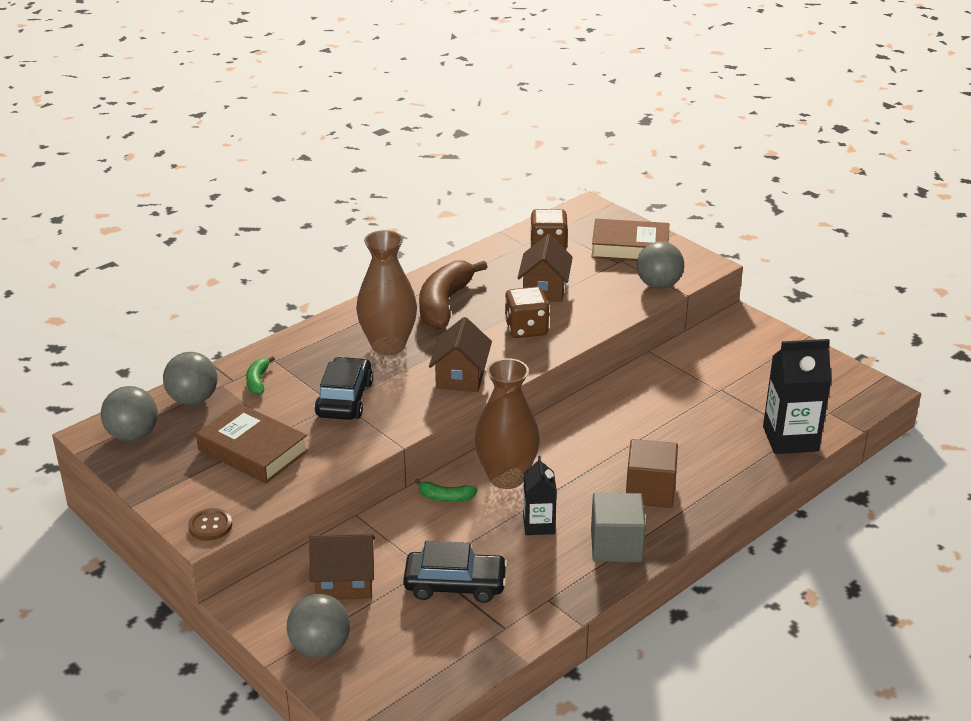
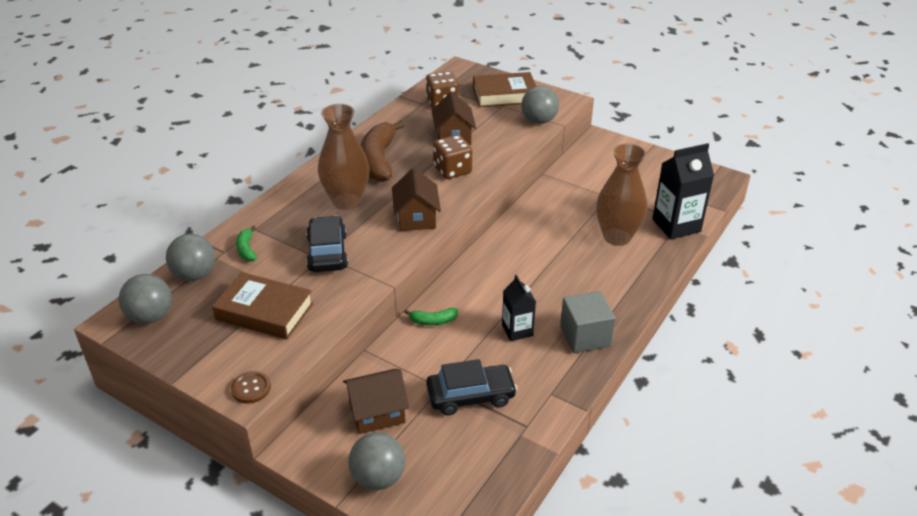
camera: 15 degrees left, 5 degrees up
(506, 477) = (475, 295): brown vase -> brown vase (617, 237)
(650, 491) = (591, 286): brown cube -> none

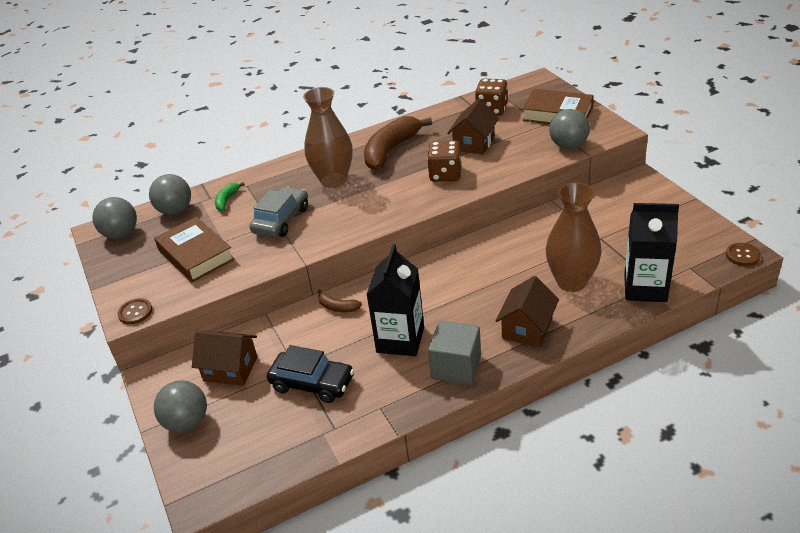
camera: 35 degrees right, 0 degrees up
(327, 252) = (281, 220): black car -> grey car
(416, 218) = (376, 209): brown house -> brown house (527, 328)
(433, 321) = (338, 307): green banana -> brown banana
(517, 330) = (400, 340): black carton -> black carton, size x1.66
(723, 180) = (742, 255): none -> brown button

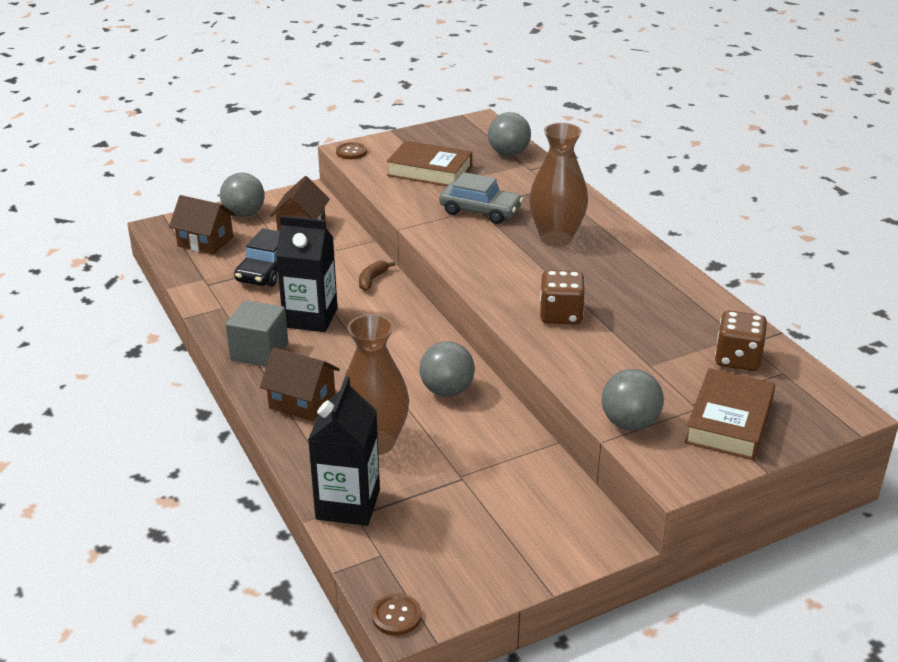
camera: 85 degrees right, 5 degrees down
(121, 234) = (472, 132): grey ball -> grey ball (447, 390)
(196, 255) = (430, 171): brown book -> brown book turned 60 degrees clockwise
(227, 200) = (523, 178): green banana -> none
(391, 150) = (623, 275): brown banana -> none
(474, 143) = (639, 340): brown house -> brown house (205, 242)

